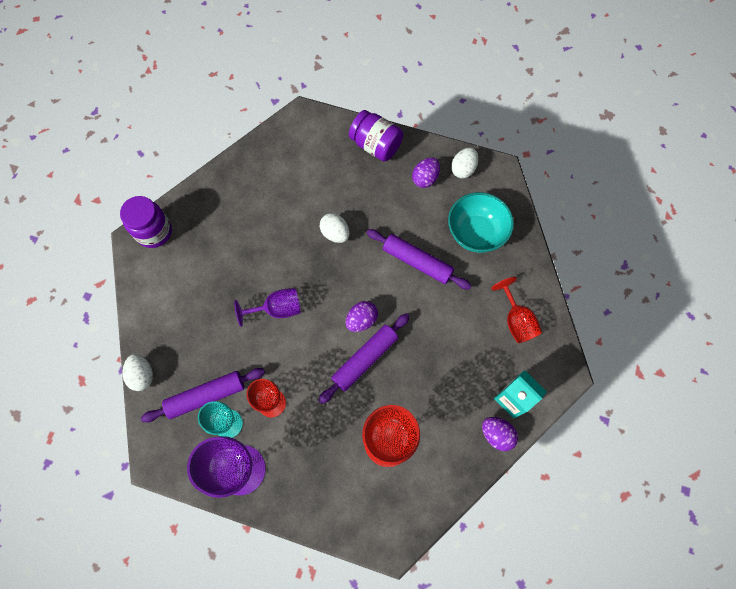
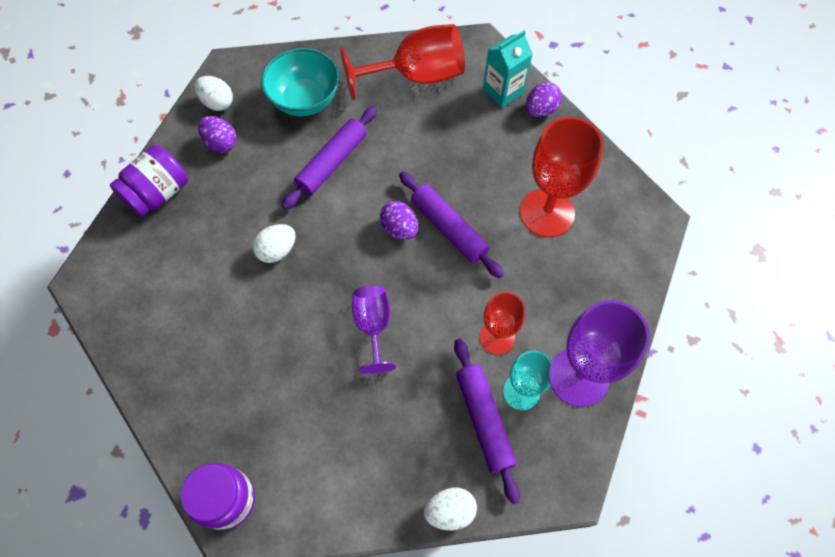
camera: 85 degrees left, 5 degrees down
(516, 320) = (416, 76): red goblet -> red goblet, size x1.66

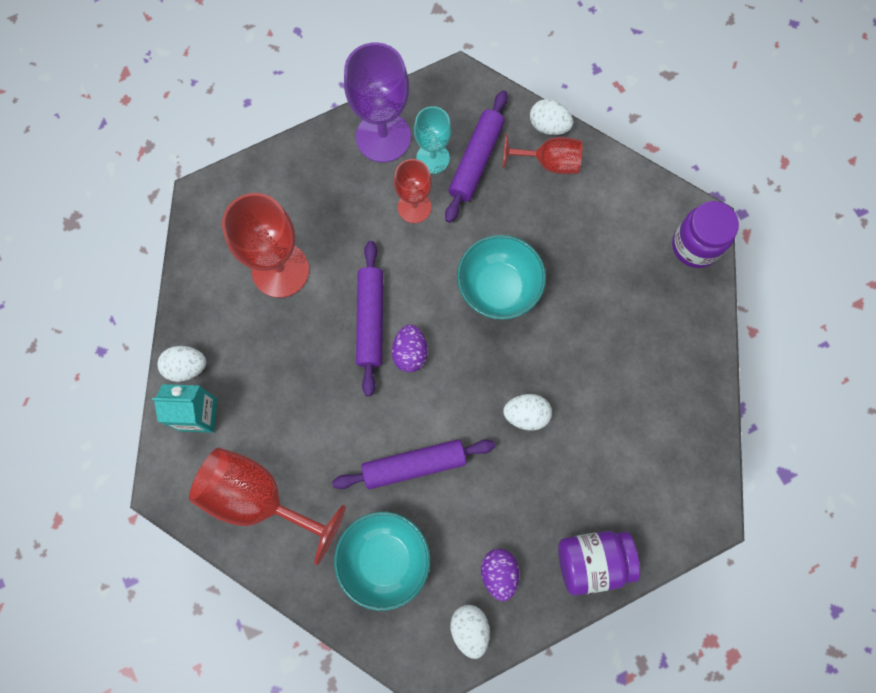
camera: 140 degrees left, 10 degrees up
(373, 326) = (498, 288): purple goblet -> turquoise bowl
(420, 472) = (549, 162): none -> red goblet
(540, 110) = (186, 367): purple egg -> white egg

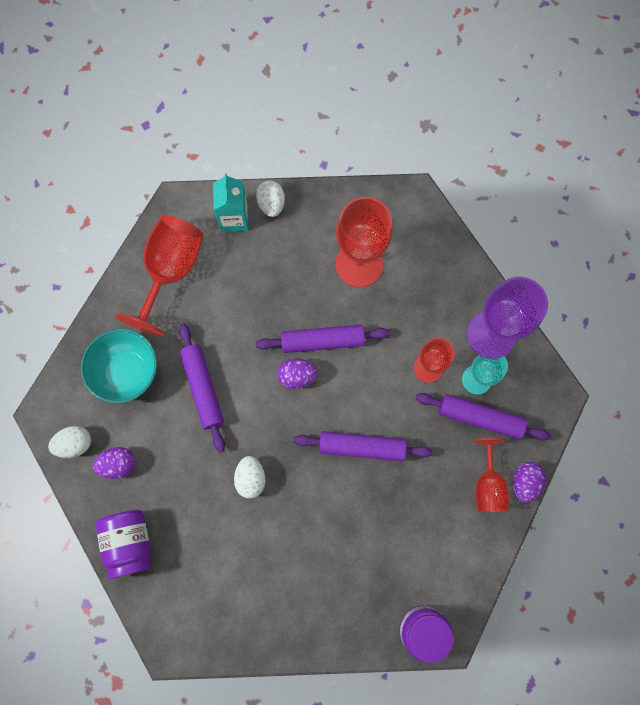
camera: 85 degrees right, 0 degrees up
(498, 288) = (362, 447): turquoise bowl -> purple rolling pin
(548, 126) = (524, 482): white egg -> purple egg

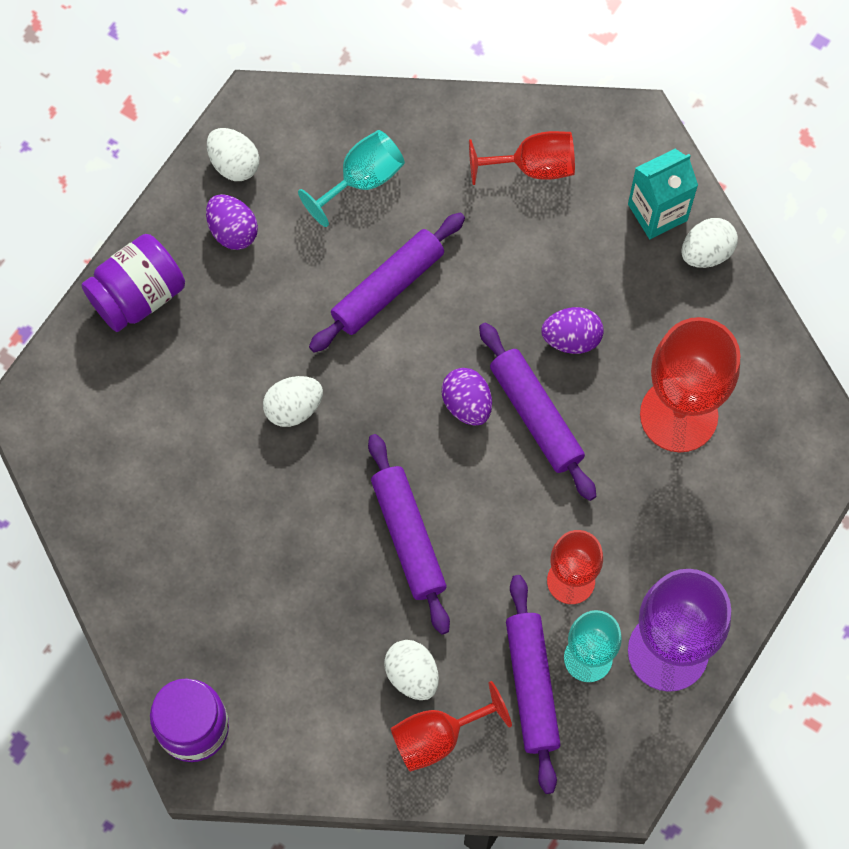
camera: 65 degrees right, 5 degrees down
(127, 372) = (362, 180): turquoise bowl -> turquoise goblet
(171, 272) = (533, 167): red goblet -> red goblet, size x0.60
(445, 483) = (412, 675): none -> white egg
(524, 482) = (466, 789): purple egg -> purple egg (571, 339)

